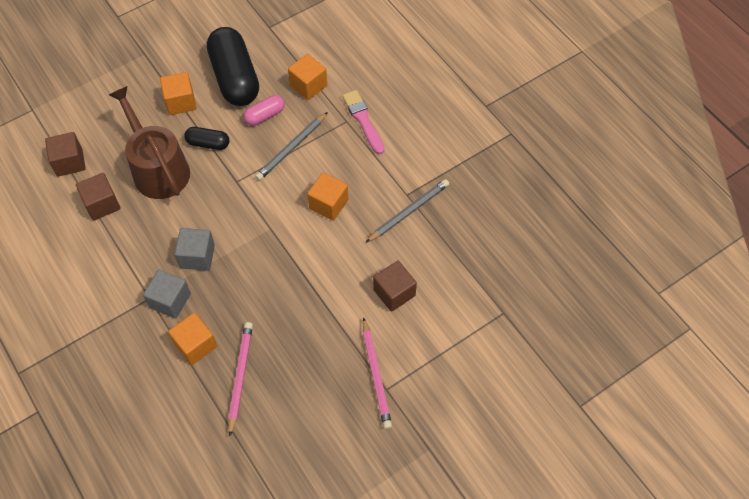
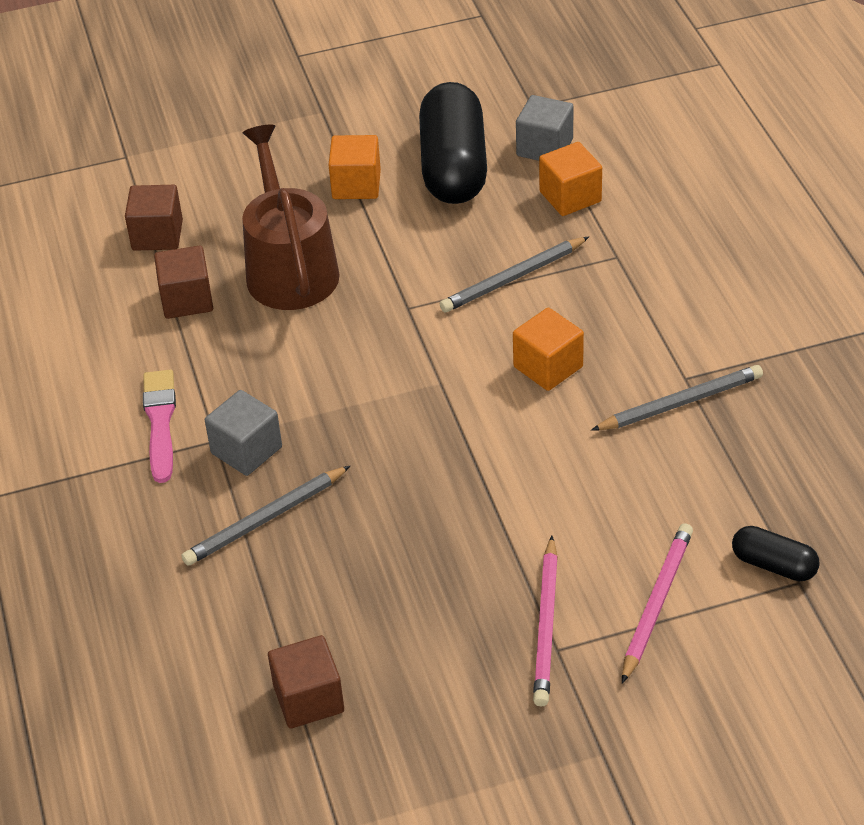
camera: 20 degrees right, 15 degrees down
(195, 345) = (265, 519): orange cube -> grey pencil
(197, 256) = (310, 398): grey cube -> grey cube (544, 147)
(208, 143) = (380, 248): black capsule -> black capsule (774, 565)
(240, 377) = (321, 578): pink pencil -> pink pencil (656, 603)
(265, 116) = (484, 226): pink capsule -> none
(363, 120) = (645, 260): pink brush -> pink brush (160, 422)
(394, 293) = (617, 513): brown cube -> brown cube (308, 699)

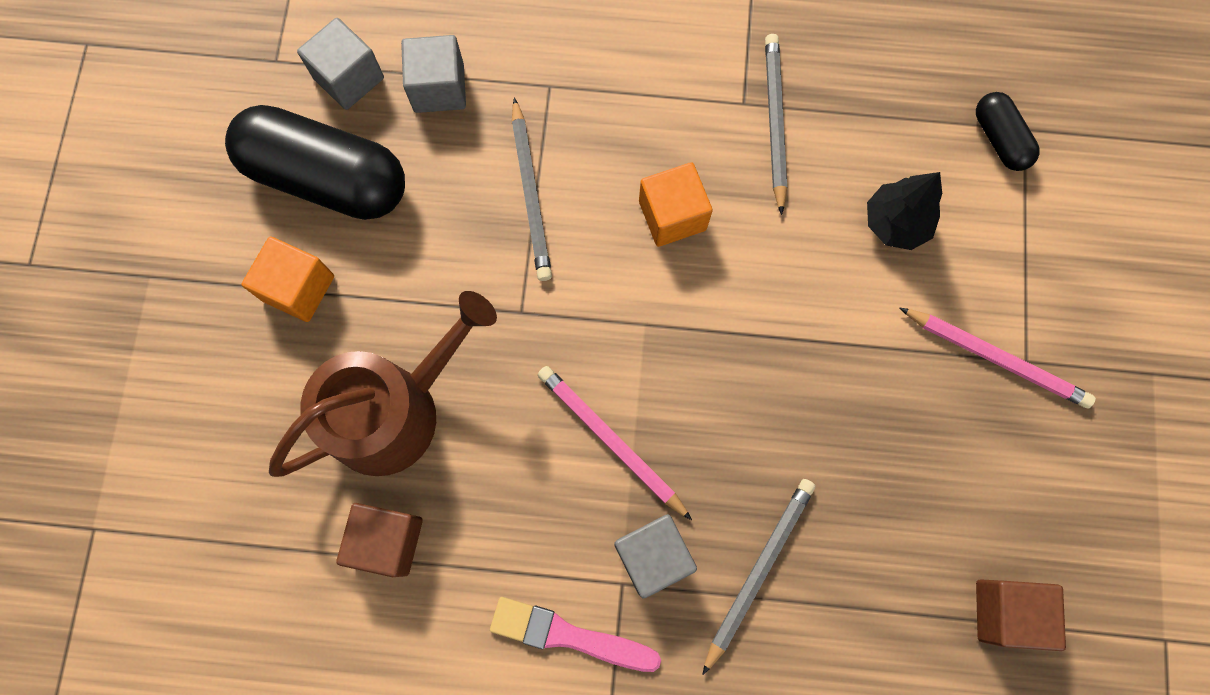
camera: 70 degrees left, 30 degrees up
(157, 235) = (259, 538): brown cube -> none
(265, 519) = (758, 571): grey pencil -> grey pencil turned 135 degrees counterclockwise
(289, 268) = (395, 410): brown watering can -> brown watering can turned 135 degrees clockwise
(570, 197) = (439, 88): orange cube -> grey cube
(636, 514) = (895, 223): none -> black tree
(656, 603) = (1006, 254): pink pencil -> pink pencil (611, 441)
(774, 565) = (999, 139): black capsule -> black capsule turned 75 degrees counterclockwise

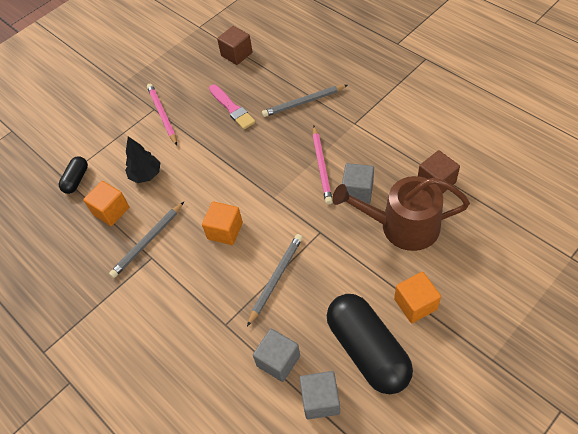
camera: 135 degrees left, 20 degrees down
(568, 635) = (386, 119): pink brush -> pink brush (232, 108)
(652, 556) = (337, 125): grey cube -> grey cube (357, 192)
(883, 128) = (111, 211): none -> orange cube

